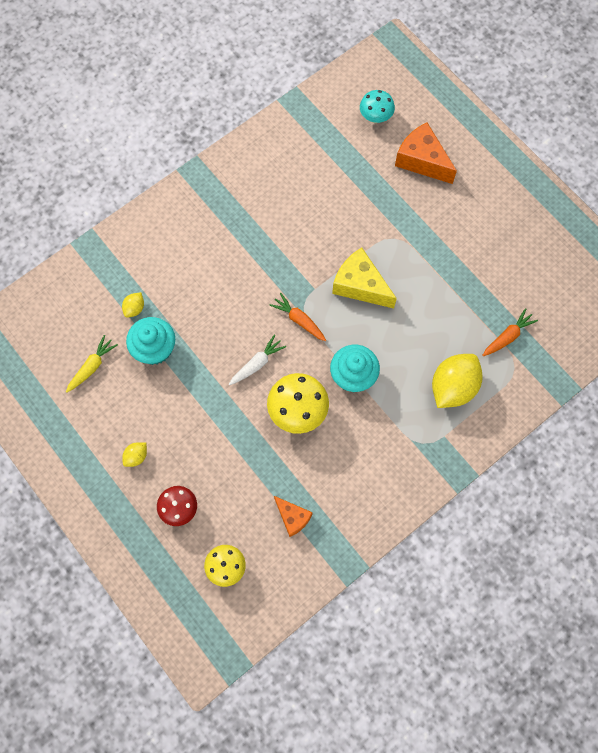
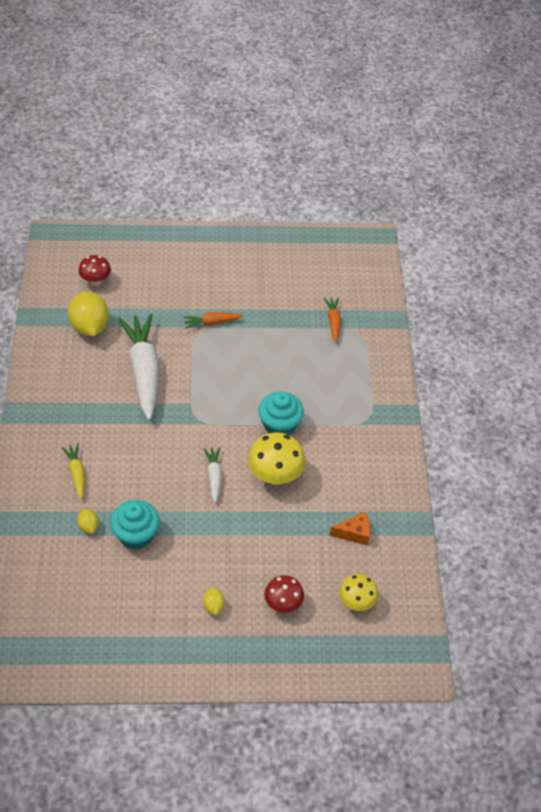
camera: 55 degrees left, 20 degrees down
(92, 366) = (108, 588): yellow carrot -> yellow carrot (76, 473)
(299, 320) = (205, 428): orange carrot -> orange carrot (212, 322)
(315, 228) = (144, 371): none -> white carrot
(360, 285) = (215, 375): yellow cheese -> none
(375, 117) = (96, 281): turquoise mushroom -> red mushroom
(422, 160) = (157, 279): orange cheese -> none
(453, 387) = (342, 375): yellow lemon -> yellow lemon (90, 327)

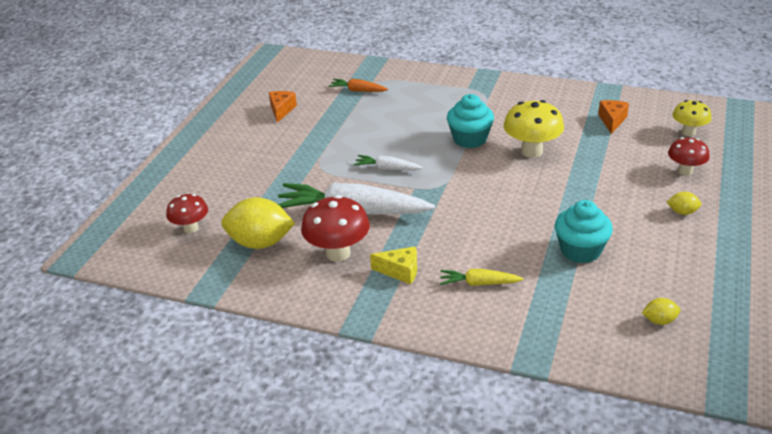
camera: 65 degrees left, 15 degrees down
(78, 421) = (400, 271): none -> yellow cheese
(89, 526) = (559, 284): yellow lemon -> yellow lemon (659, 321)
(90, 377) = (338, 253): none -> red mushroom
(212, 322) = (312, 158): orange carrot -> none
(214, 476) = (519, 187): white carrot -> white carrot (387, 169)
(278, 279) = (281, 110): none -> orange cheese

